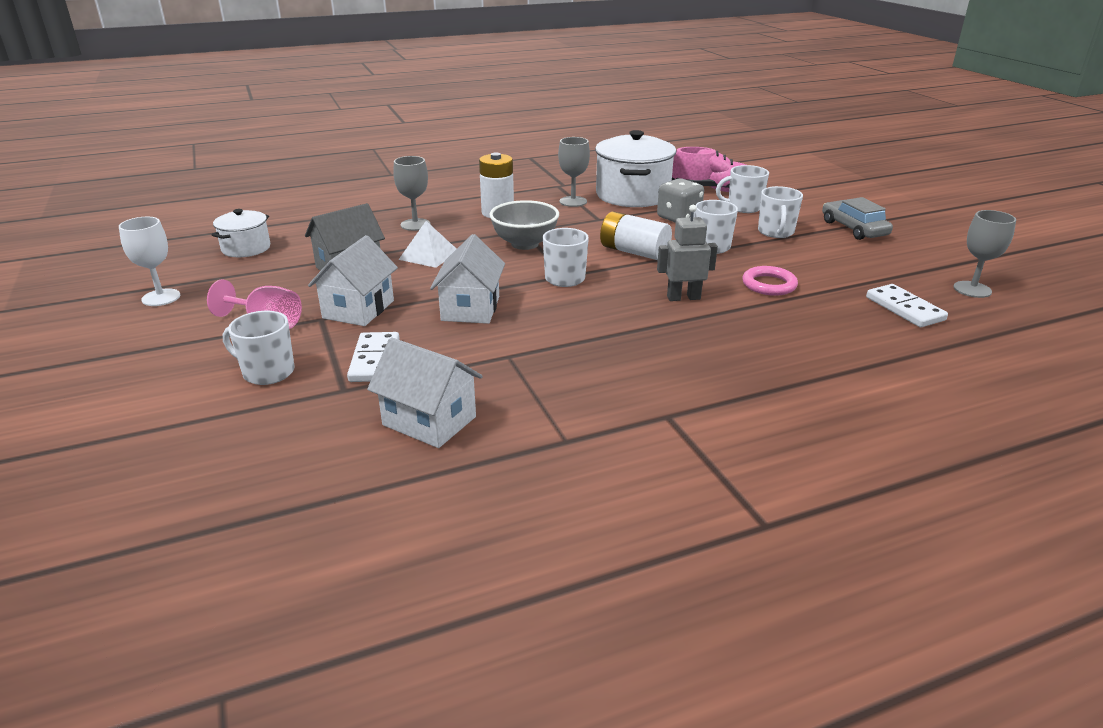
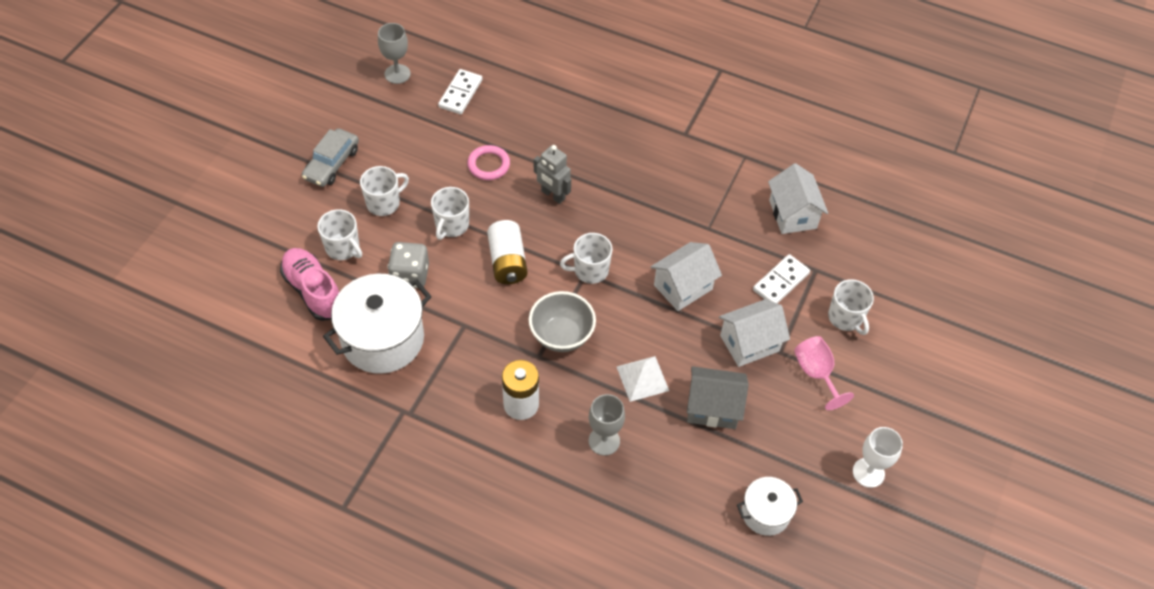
camera: 135 degrees left, 25 degrees up
(573, 201) = (441, 371): grey goblet -> none

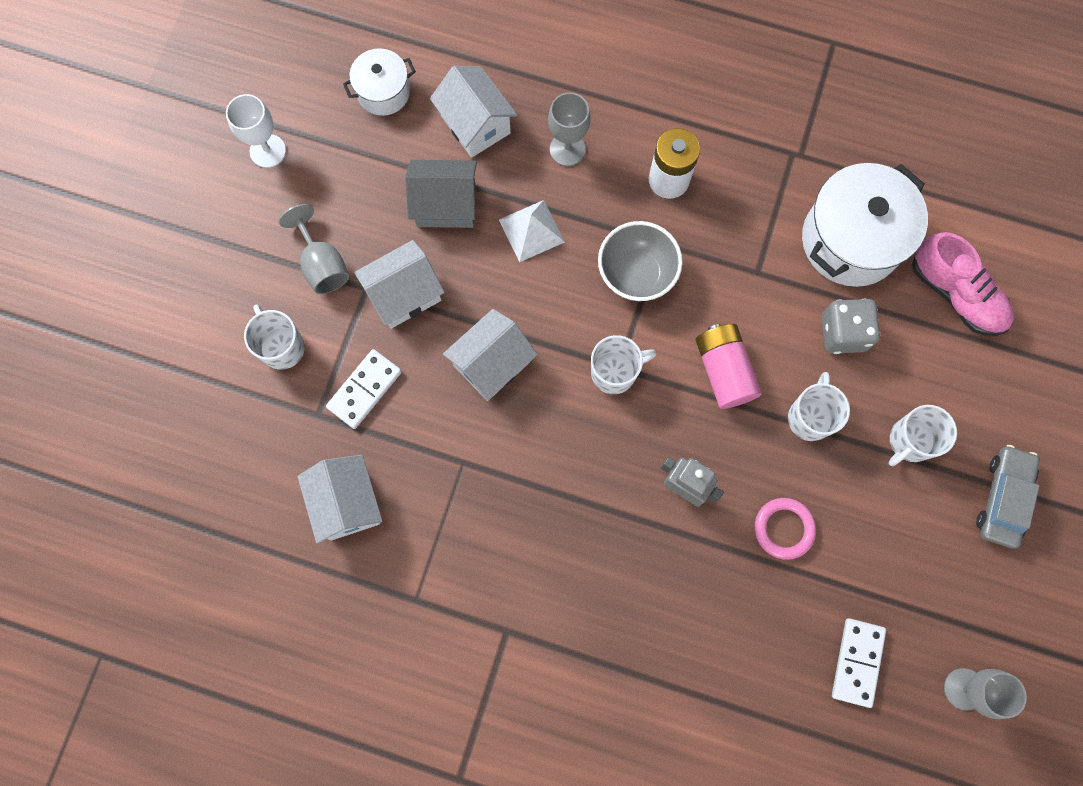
camera: 175 degrees right, 20 degrees up
(343, 248) = (940, 362): white mug -> none
(507, 261) = (724, 370): white battery -> pink battery
(683, 473) = (475, 124): none -> white house
(816, 373) = (322, 264): pink goblet -> grey goblet

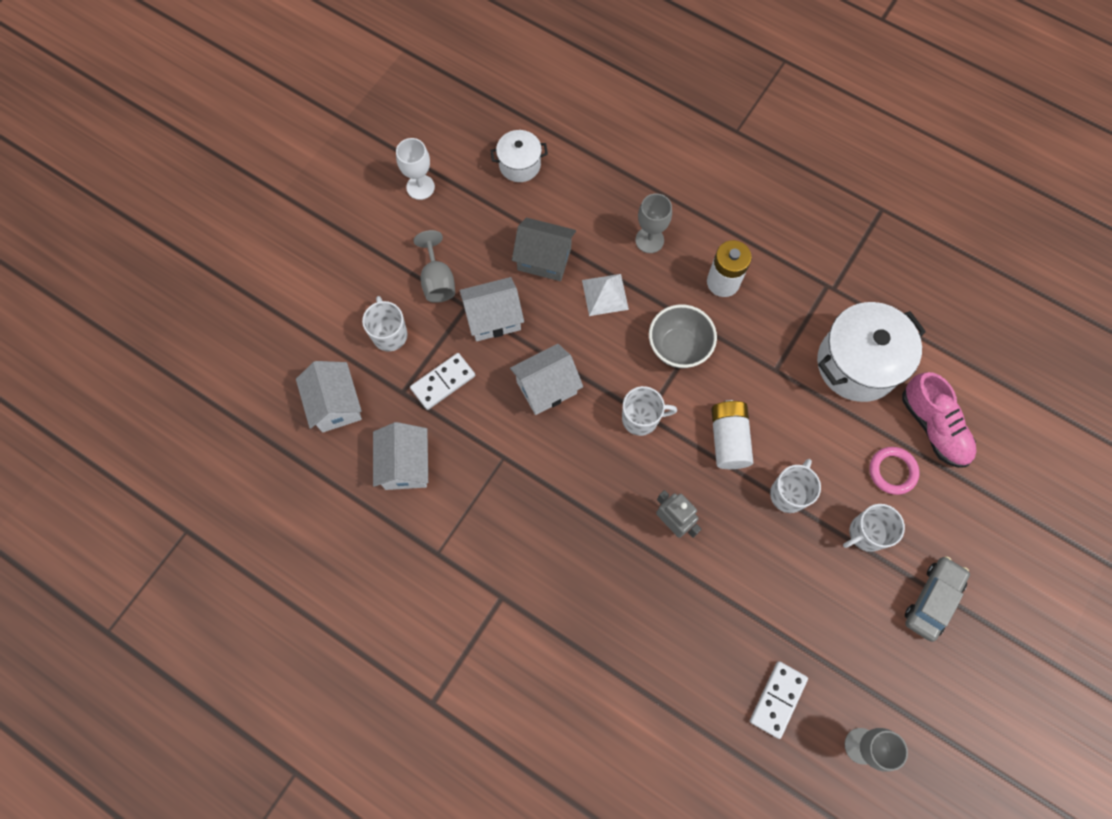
camera: 15 degrees right, 5 degrees down
(475, 124) = (583, 205): white house -> white house (335, 404)
(724, 370) = (728, 439): pink battery -> white battery
(784, 529) = (745, 576): pink ring -> pink ring (892, 471)
(843, 333) = (832, 434): grey dice -> none

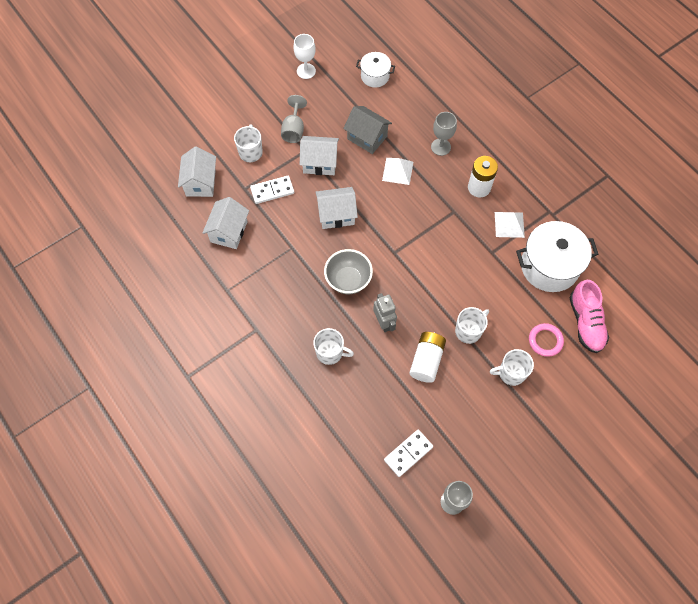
camera: 20 degrees right, 5 degrees down
(641, 418) = (390, 253): white mug -> white mug (330, 352)
(678, 347) = (432, 218): grey bowl -> grey bowl (348, 280)
(728, 439) = (442, 284): white battery -> white battery (426, 360)
(783, 322) = (509, 224): none -> white pyramid
(932, 599) = (539, 429): grey car -> none

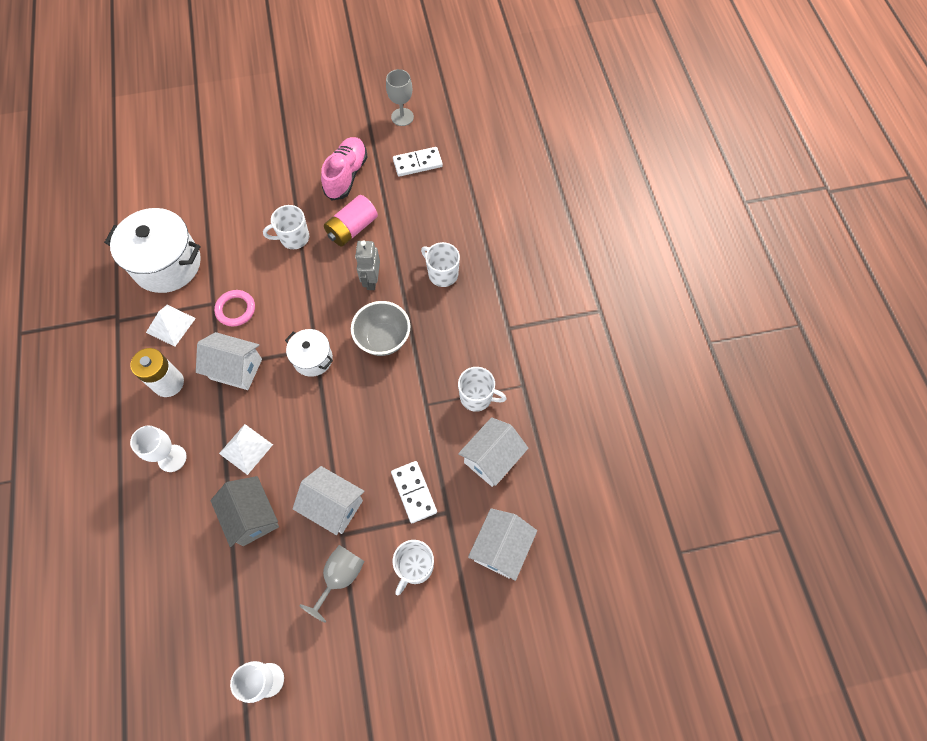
camera: 155 degrees left, 0 degrees up
(272, 191) = (414, 492): white domino -> white domino turned 60 degrees clockwise
(336, 215) = (353, 423): white house -> white house (236, 369)
(375, 76) = (178, 618): white pot -> white pot (313, 359)
(426, 360) = (352, 229): white battery -> pink battery
(440, 147) = (172, 458): grey goblet -> white goblet
(511, 373) = (282, 187): white mug -> white mug (477, 397)
(545, 341) = (229, 200): pink ring -> pink ring (235, 309)
(585, 322) = (179, 200): pink shoe -> pink shoe (346, 175)

